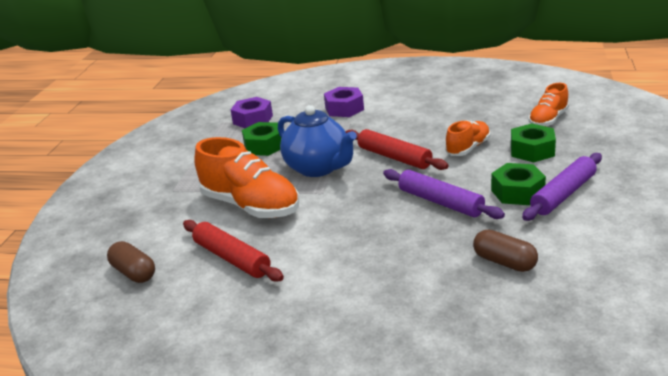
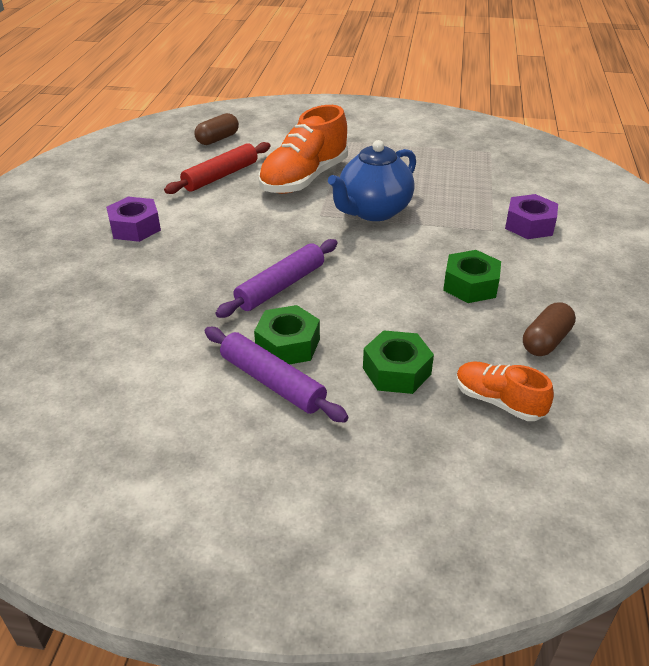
camera: 85 degrees right, 10 degrees up
(253, 119) = (496, 168): purple nut -> purple nut (135, 227)
(264, 146) = (429, 179): green nut -> green nut (470, 285)
(394, 157) = (391, 259): red rolling pin -> none
(468, 148) = (409, 315): orange shoe -> none
(504, 262) = (151, 319): brown capsule -> brown capsule (546, 341)

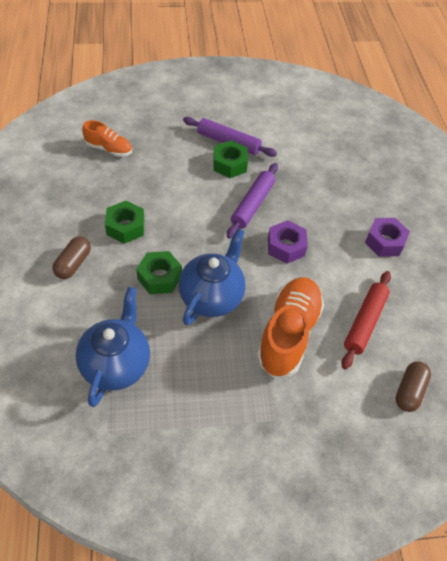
camera: 160 degrees right, 15 degrees up
(396, 371) = (165, 158): green nut -> green nut (159, 277)
(483, 182) = (116, 364): none -> blue teapot
(529, 225) = (76, 303): purple nut -> purple nut (286, 246)
(546, 341) = (78, 190): brown capsule -> brown capsule (73, 264)

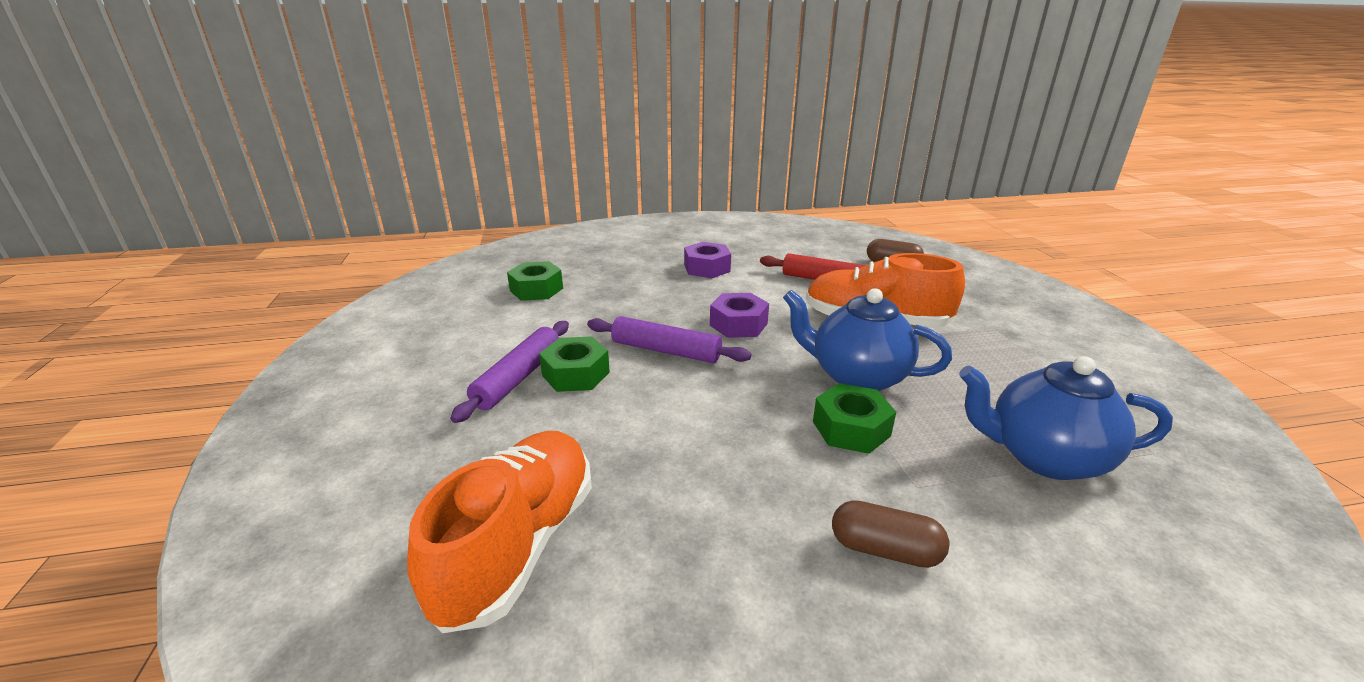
camera: 90 degrees left, 25 degrees down
(109, 149) = (518, 545): orange shoe -> orange shoe, size x1.80
(125, 227) = (756, 483): green nut -> green nut (536, 289)

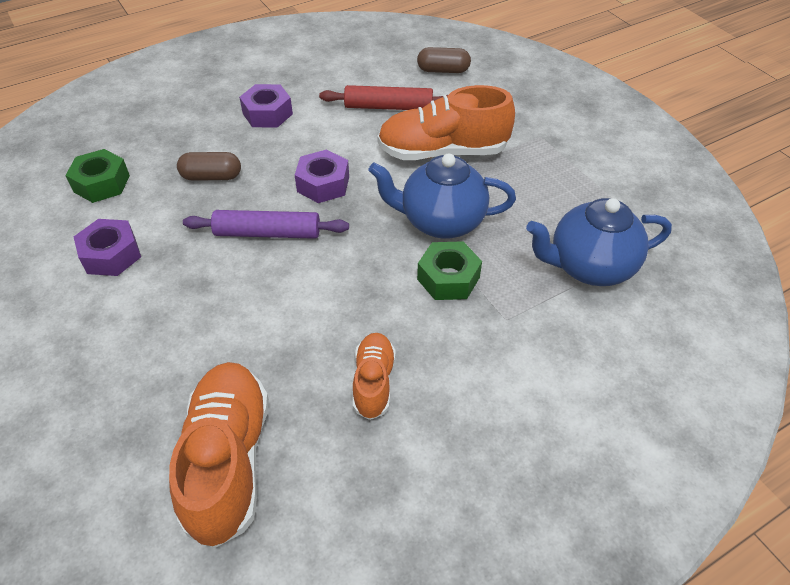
camera: 20 degrees left, 20 degrees up
(513, 338) = (111, 255): none -> purple nut
(518, 377) = (142, 300): purple rolling pin -> none
(576, 374) = (195, 282): green nut -> none
(724, 510) = (373, 382): none -> orange shoe
(884, 550) = (494, 380): brown capsule -> brown capsule (211, 177)

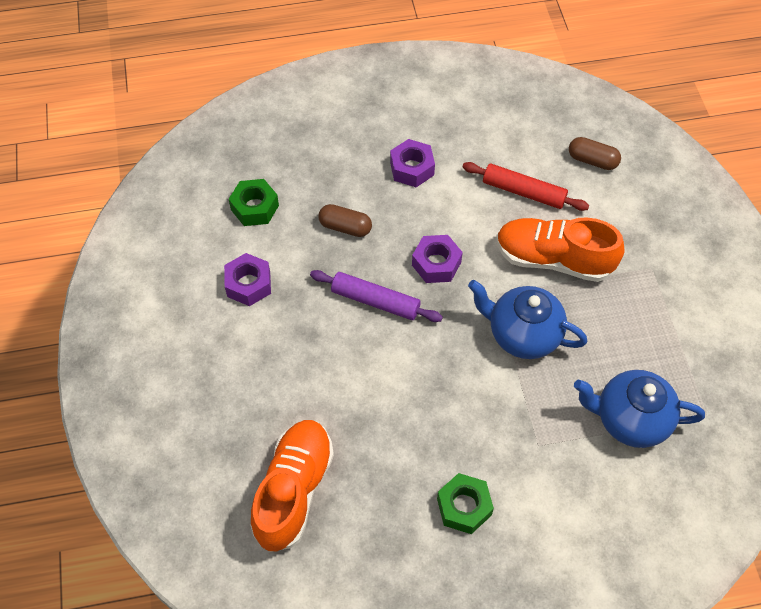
camera: 20 degrees right, 10 degrees up
(373, 382) = (415, 464): orange shoe -> none
(448, 278) = (507, 392): green nut -> green nut (464, 507)

